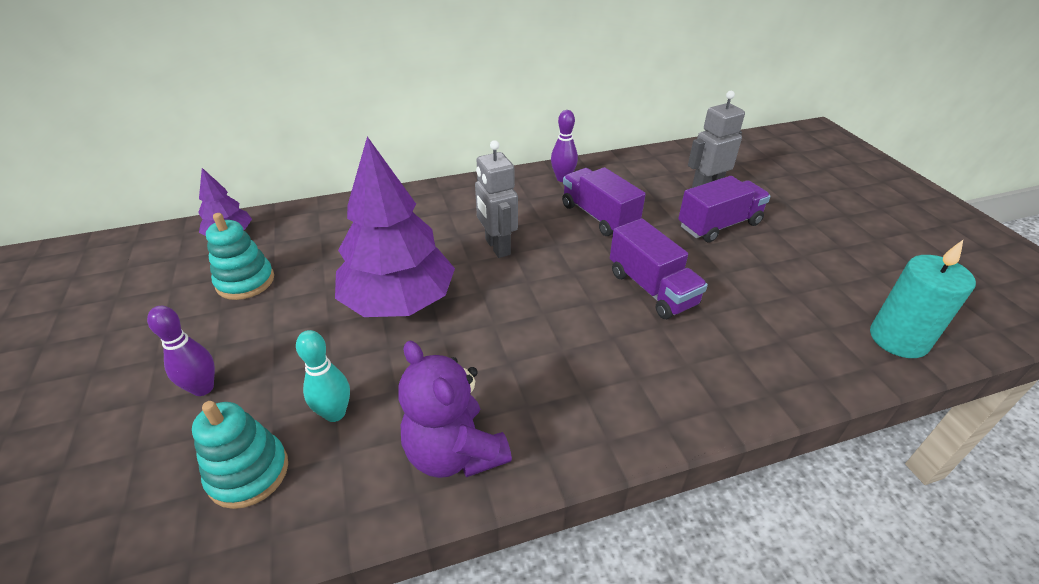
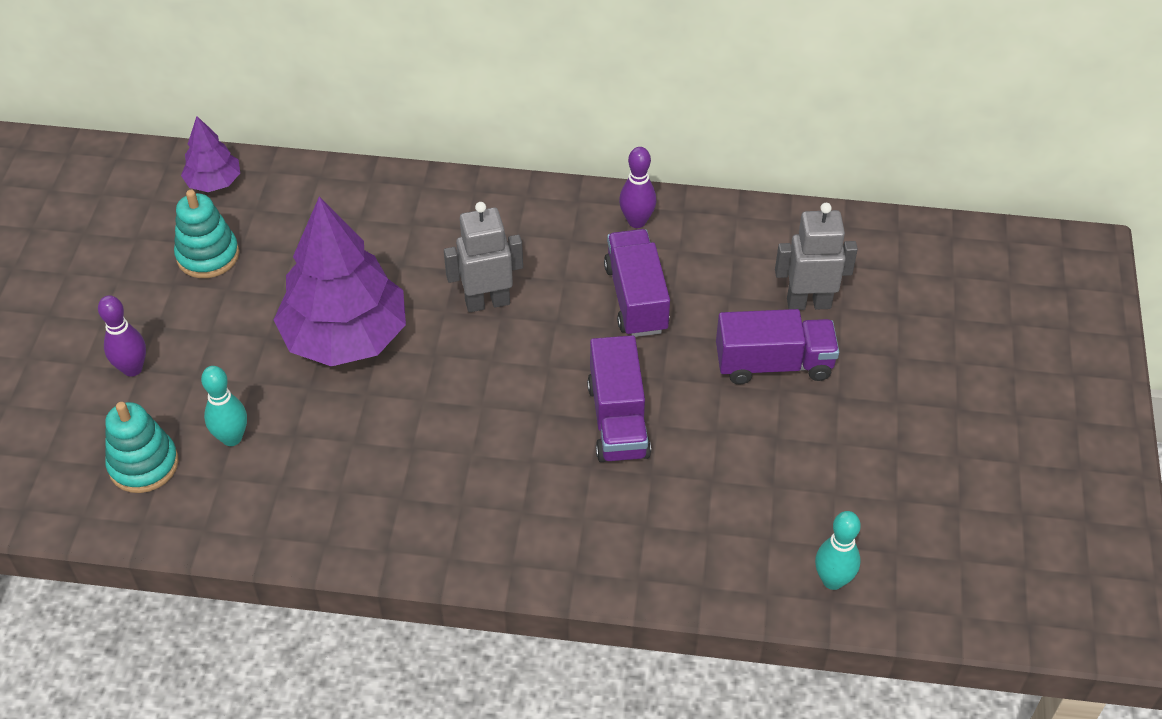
camera: 25 degrees right, 10 degrees up
(454, 452) = (313, 514): purple teddy bear -> none
(497, 247) = (487, 302): grey robot -> grey robot turned 75 degrees clockwise
(898, 339) = (832, 580): turquoise candle -> turquoise bowling pin

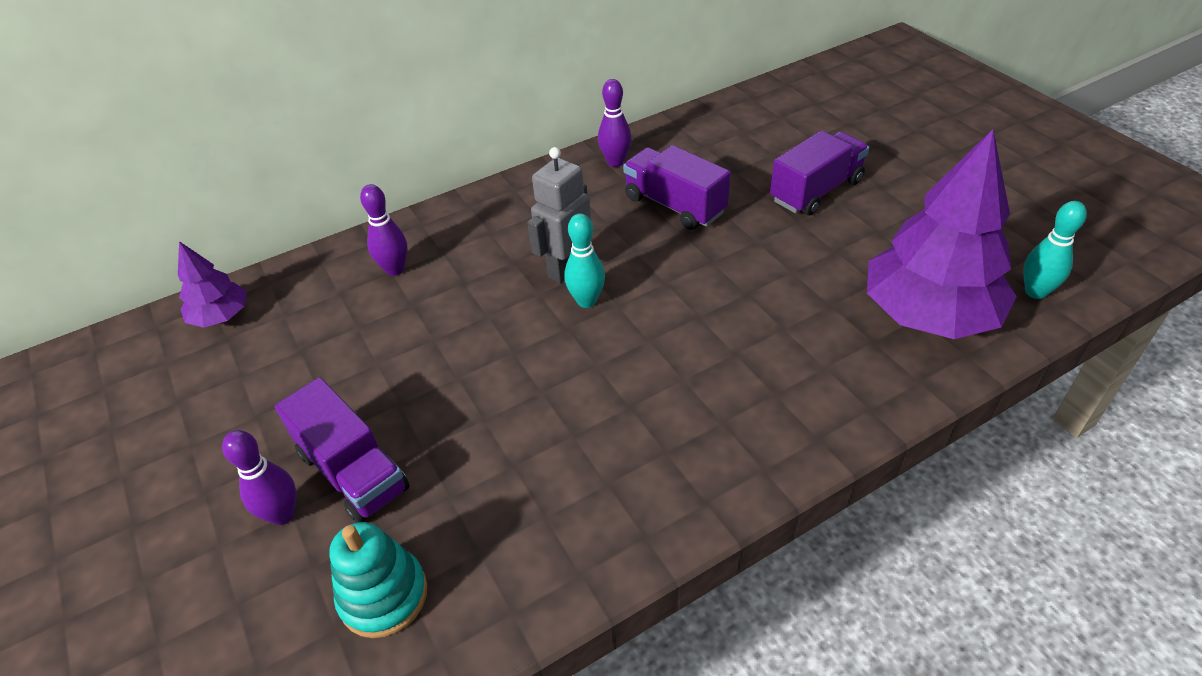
camera: 35 degrees left, 5 degrees down
(208, 255) = (271, 374): turquoise stacking toy -> none
(232, 438) = (453, 508): turquoise bowling pin -> turquoise bowling pin (586, 301)
(345, 337) = (474, 360): purple tree -> purple tree (928, 314)
(363, 218) = (395, 269): none -> purple bowling pin
(618, 420) = (762, 286): purple truck -> purple truck (353, 471)
(808, 303) = (789, 146): grey robot -> none

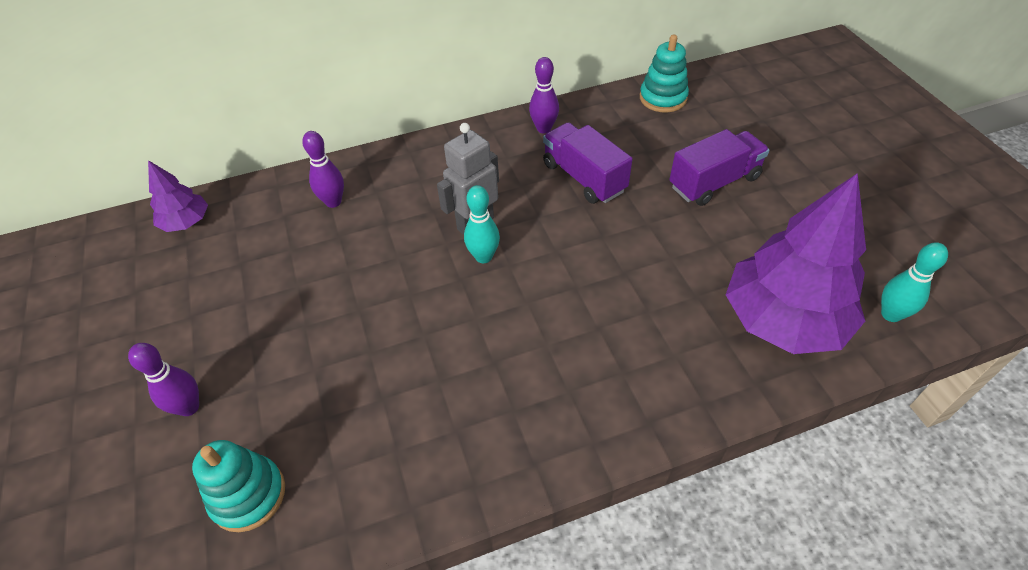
camera: 10 degrees right, 5 degrees up
(353, 471) = (253, 380): purple truck -> none
(736, 115) = (663, 98): none -> turquoise stacking toy

